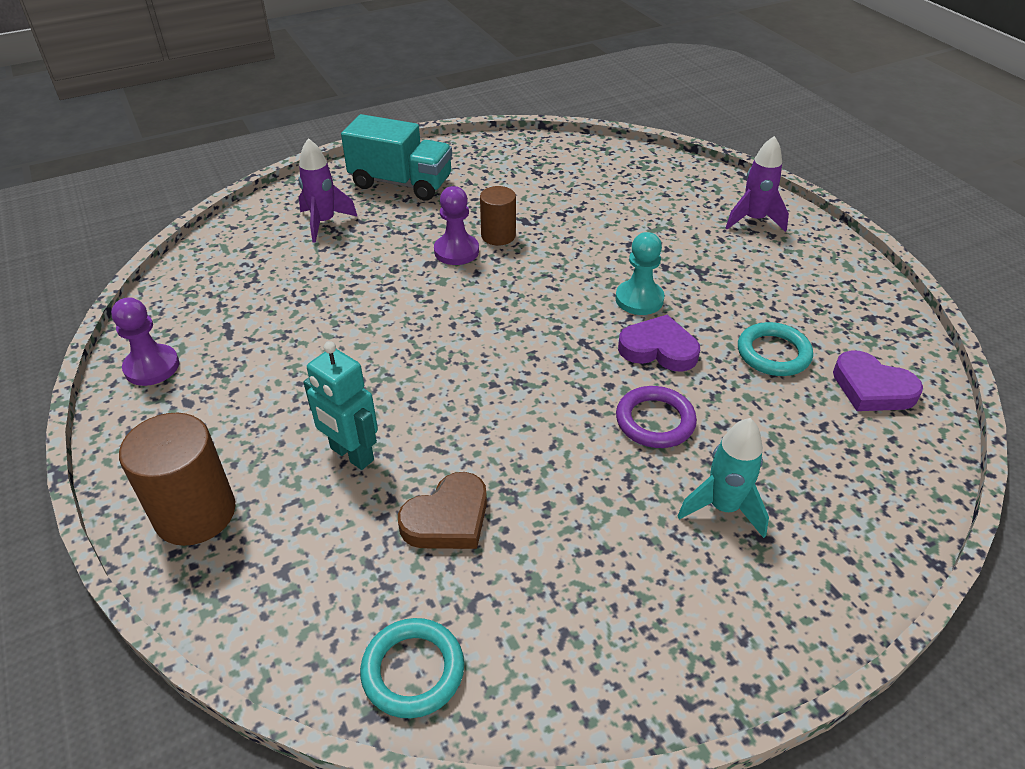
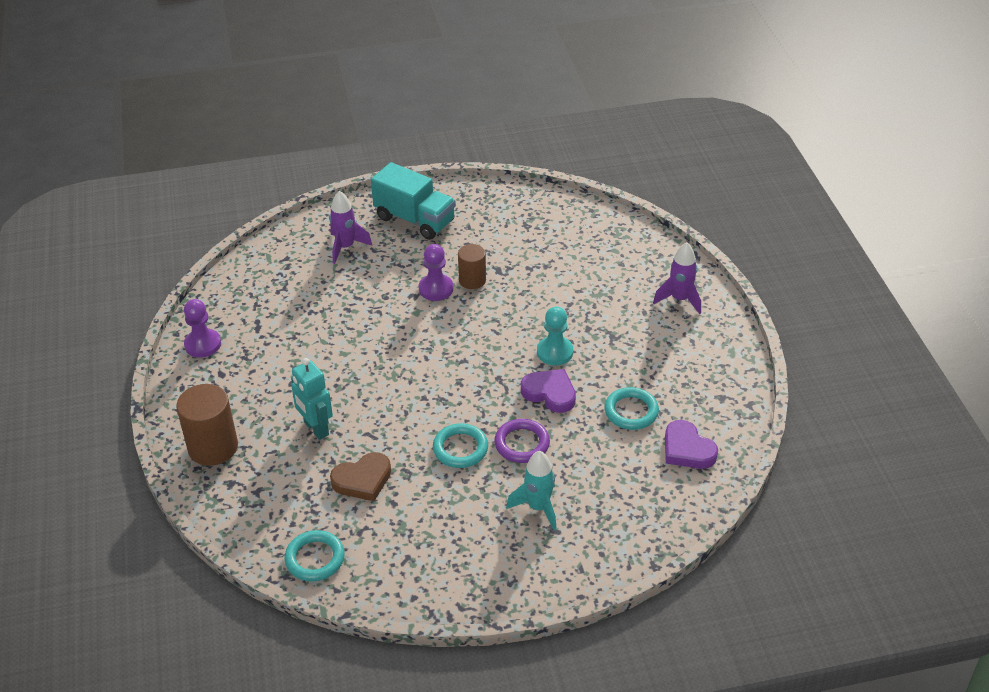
camera: 15 degrees right, 0 degrees up
(573, 444) = (460, 448): none -> turquoise ring

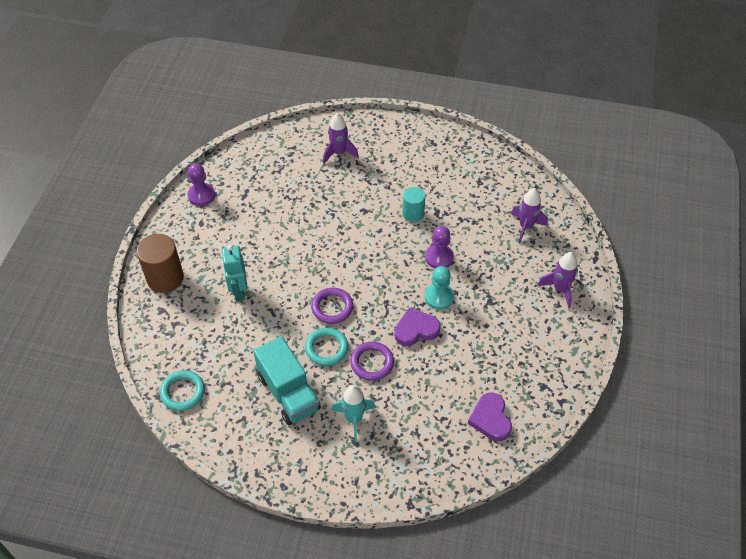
camera: 25 degrees right, 10 degrees up
(362, 480) = (247, 345): brown heart -> none
(415, 219) = (400, 148): turquoise truck -> turquoise truck (289, 393)
(436, 289) = (383, 211): purple pawn -> purple pawn (439, 257)
(440, 405) = (332, 307): none -> purple ring
(472, 280) = (413, 214): brown cylinder -> turquoise cylinder
(550, 393) = (416, 329): purple heart -> purple heart turned 75 degrees counterclockwise
(605, 252) = (526, 227): none -> purple rocket
(631, 411) = (467, 369): turquoise ring -> none

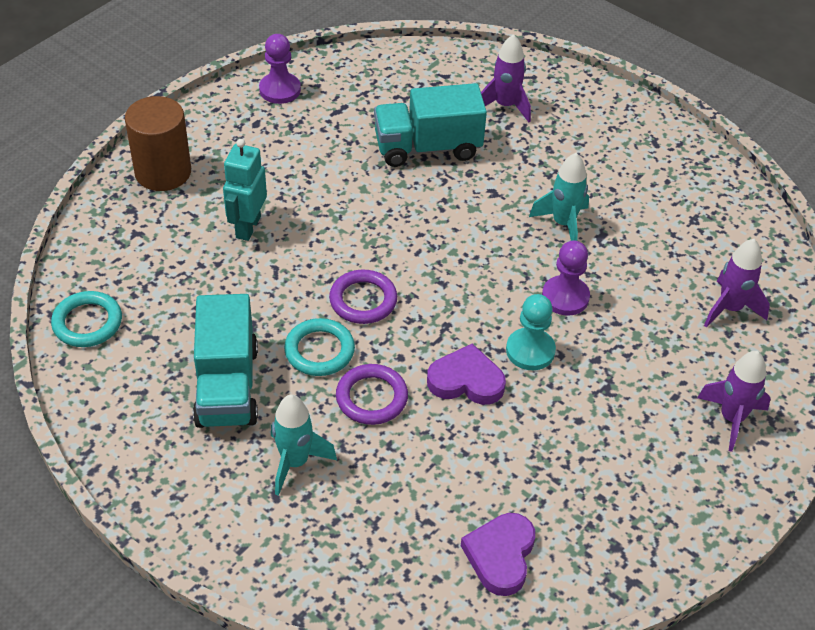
camera: 25 degrees right, 5 degrees down
(311, 197) = (427, 147): none -> turquoise truck
(413, 214) = (563, 224): turquoise cylinder -> turquoise rocket

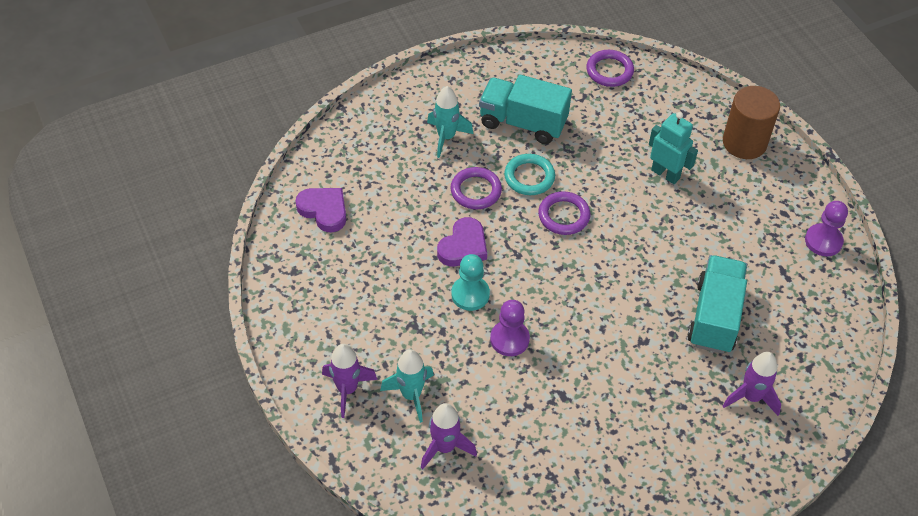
camera: 115 degrees right, 5 degrees up
(87, 322) = (609, 71): turquoise ring -> purple ring
(563, 224) = (587, 374): turquoise rocket -> turquoise rocket (411, 395)

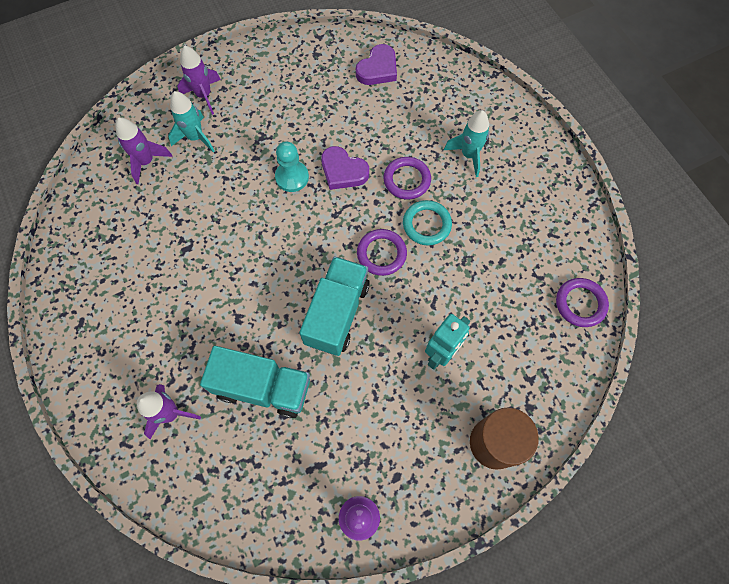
camera: 90 degrees right, 15 degrees up
(509, 339) = (245, 207): purple pawn -> none
(523, 123) = (495, 219): turquoise truck -> turquoise truck (337, 313)

